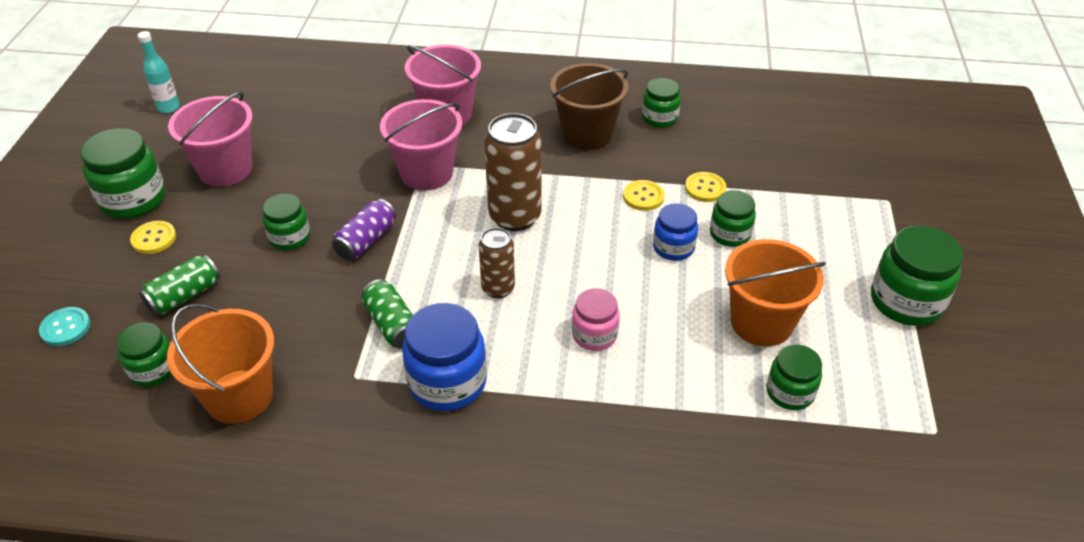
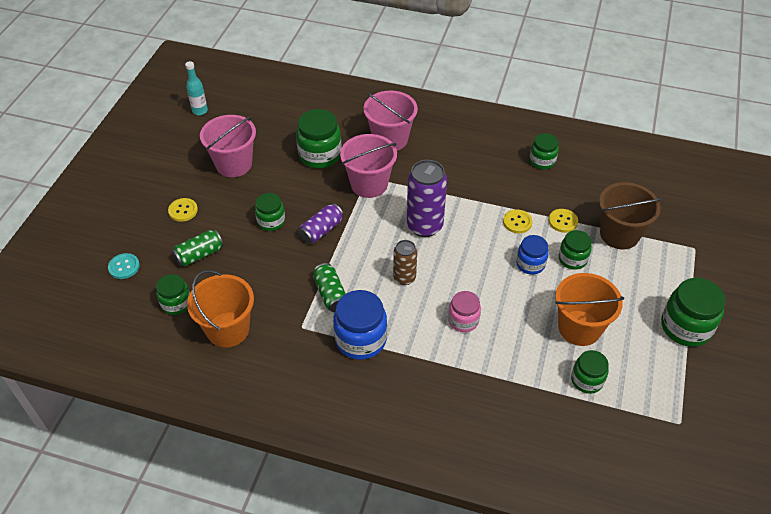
camera: 10 degrees right, 5 degrees up
(133, 199) = (172, 179): green jar -> green jar (320, 155)
(515, 217) = (424, 226): brown can -> purple can
(587, 134) = (487, 167): brown bucket -> brown bucket (619, 234)

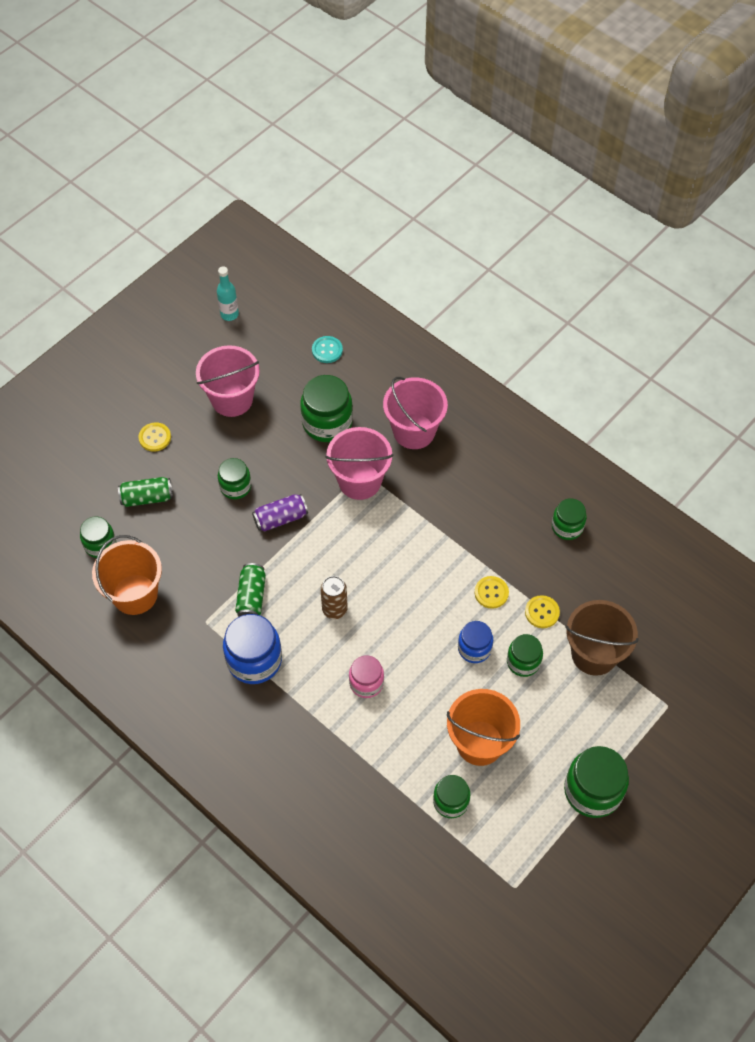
camera: 25 degrees right, 10 degrees up
(124, 267) = (70, 482): turquoise button -> turquoise button (327, 350)
(424, 226) = (389, 557): purple can -> none

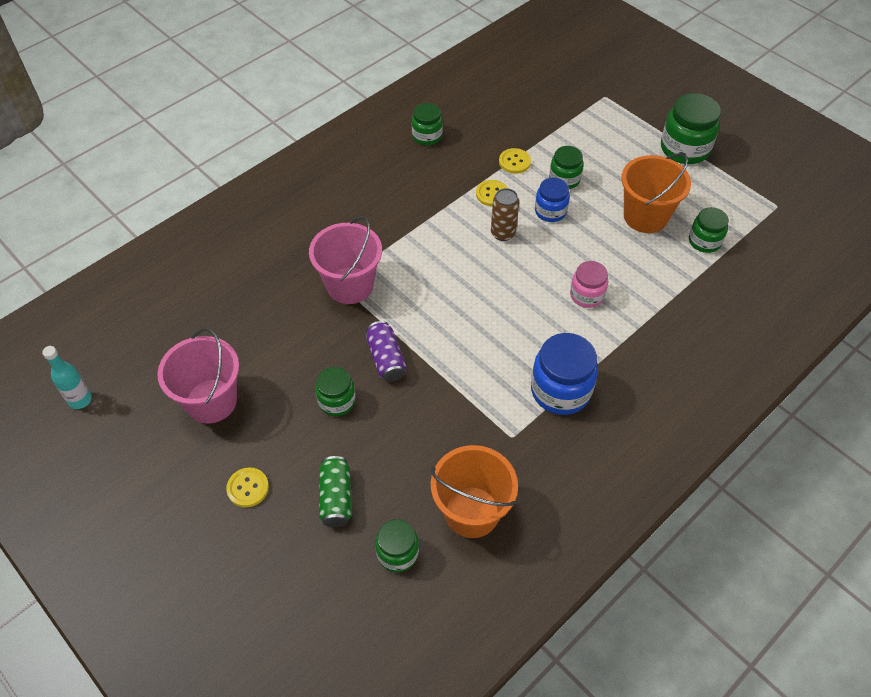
camera: 85 degrees left, 5 degrees down
(251, 597) = (483, 390): green can -> none
(327, 350) = (168, 304): turquoise button -> none
(327, 423) = (268, 309): green jar -> none
(334, 609) = (503, 316): brown can -> brown can (503, 233)
(414, 431) = (296, 236): pink bucket -> none
(594, 654) = (557, 133): brown bucket -> none

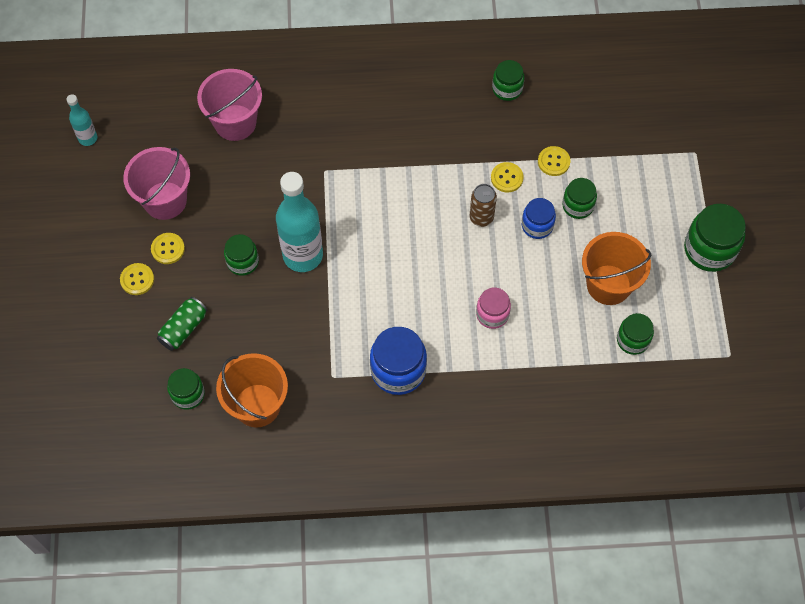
camera: 40 degrees right, 10 degrees up
(253, 440) = (168, 249): none -> yellow button
(350, 285) = (330, 179): pink bucket -> pink bucket (235, 122)
(386, 359) = (303, 255): purple can -> turquoise bottle

